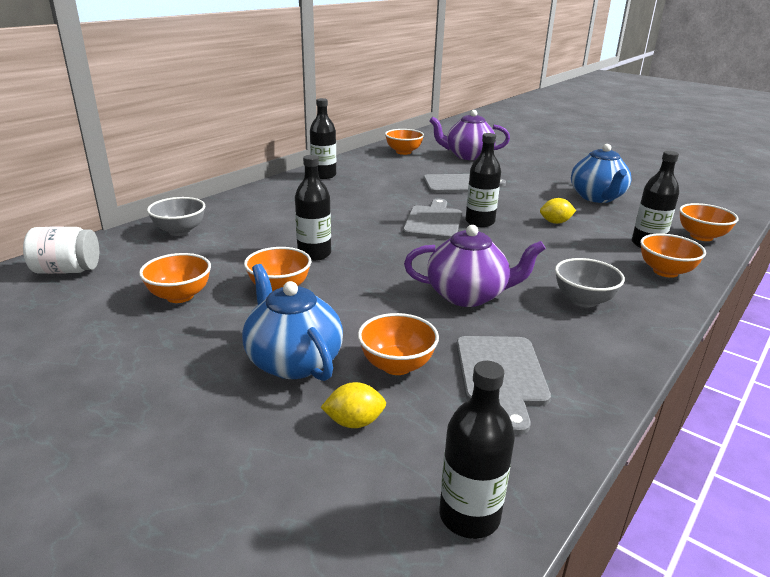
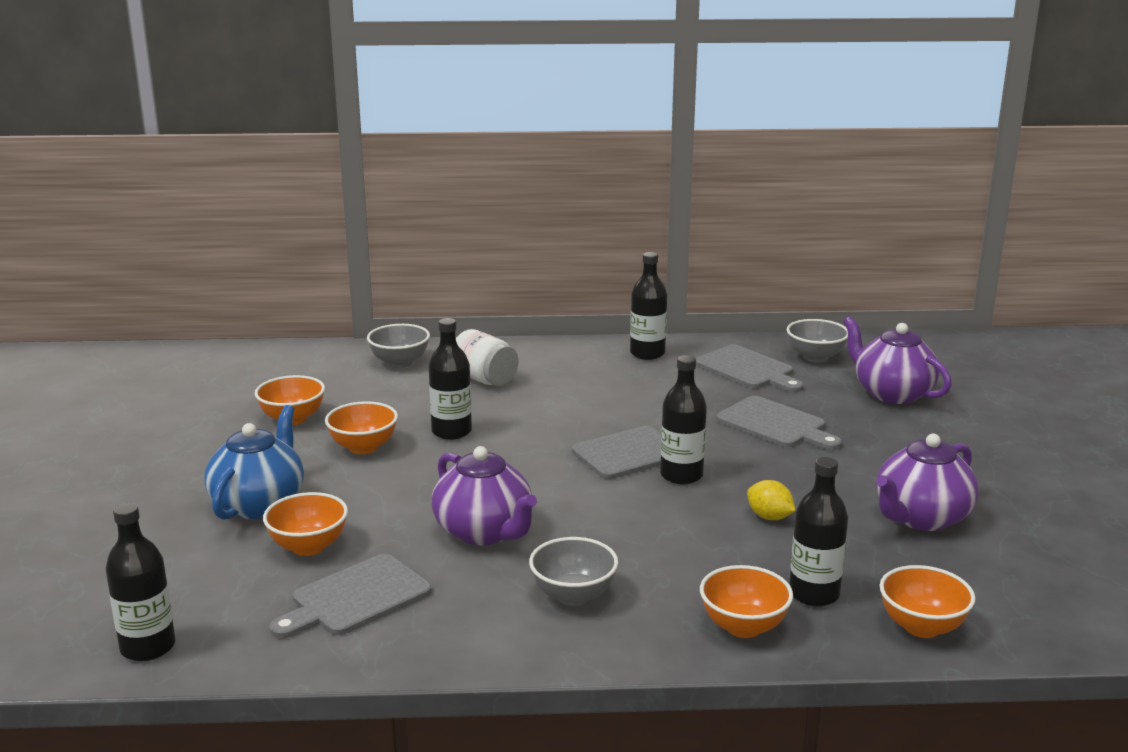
camera: 50 degrees right, 5 degrees down
(67, 270) = (269, 364): white jar -> white jar (484, 379)
(354, 422) = (208, 561): yellow lemon -> none
(388, 166) = (747, 369): none -> grey cutting board
(403, 152) = (815, 357): orange bowl -> grey bowl
(597, 197) = (920, 518): blue teapot -> purple teapot

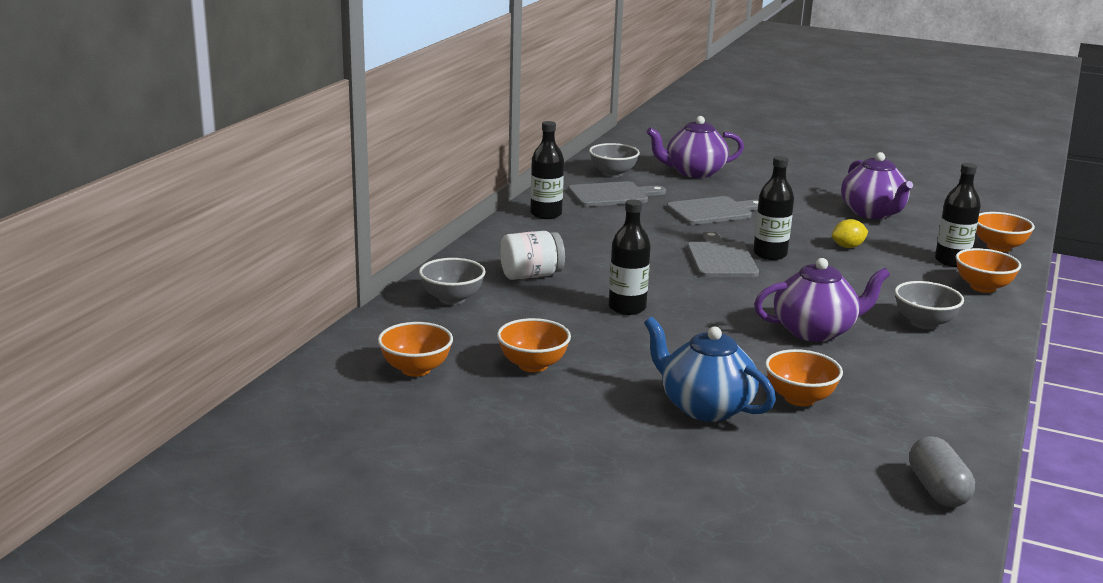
camera: 65 degrees left, 0 degrees up
(148, 647) = (937, 490): black bottle -> grey capsule
(356, 598) = (894, 394): grey cutting board -> none
(363, 447) = (626, 346): orange bowl -> orange bowl (416, 369)

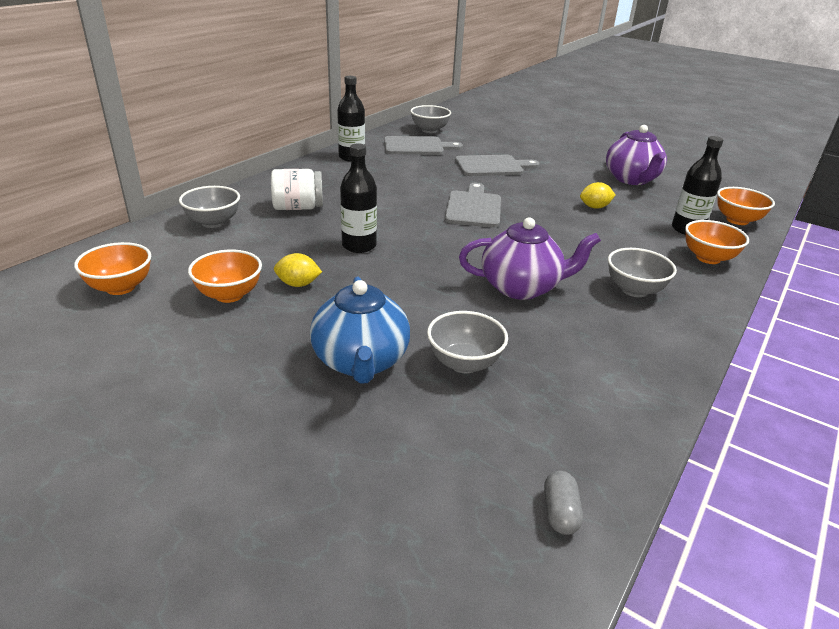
camera: 10 degrees right, 10 degrees up
(593, 349) = (298, 284): none -> yellow lemon
(693, 172) = (496, 134): purple teapot -> none
(704, 407) = (360, 361): blue teapot -> blue teapot turned 150 degrees counterclockwise
(770, 254) = (520, 208): black bottle -> none
(799, 398) = (464, 363): orange bowl -> grey bowl
(937, 490) = (560, 512): grey capsule -> grey capsule, size x0.63

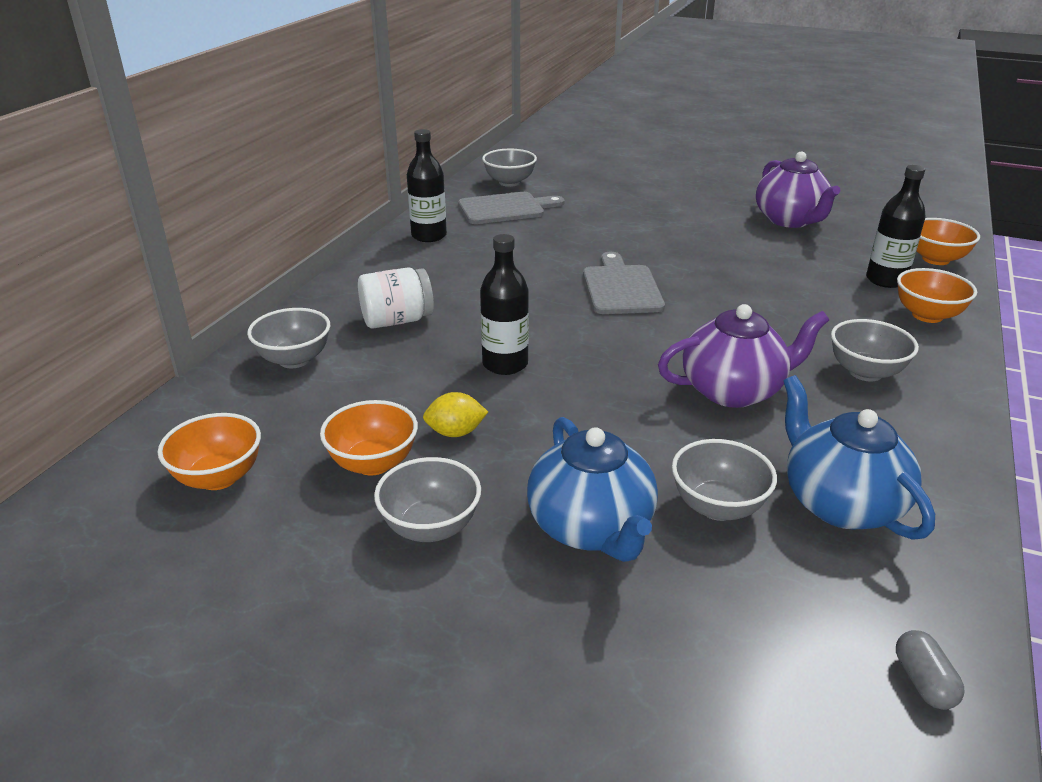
camera: 10 degrees left, 0 degrees up
(245, 342) = (430, 527): none -> grey bowl
(492, 166) = (614, 225): grey cutting board -> none
(562, 376) = (840, 503): none -> blue teapot
(594, 207) = (765, 265): yellow lemon -> none

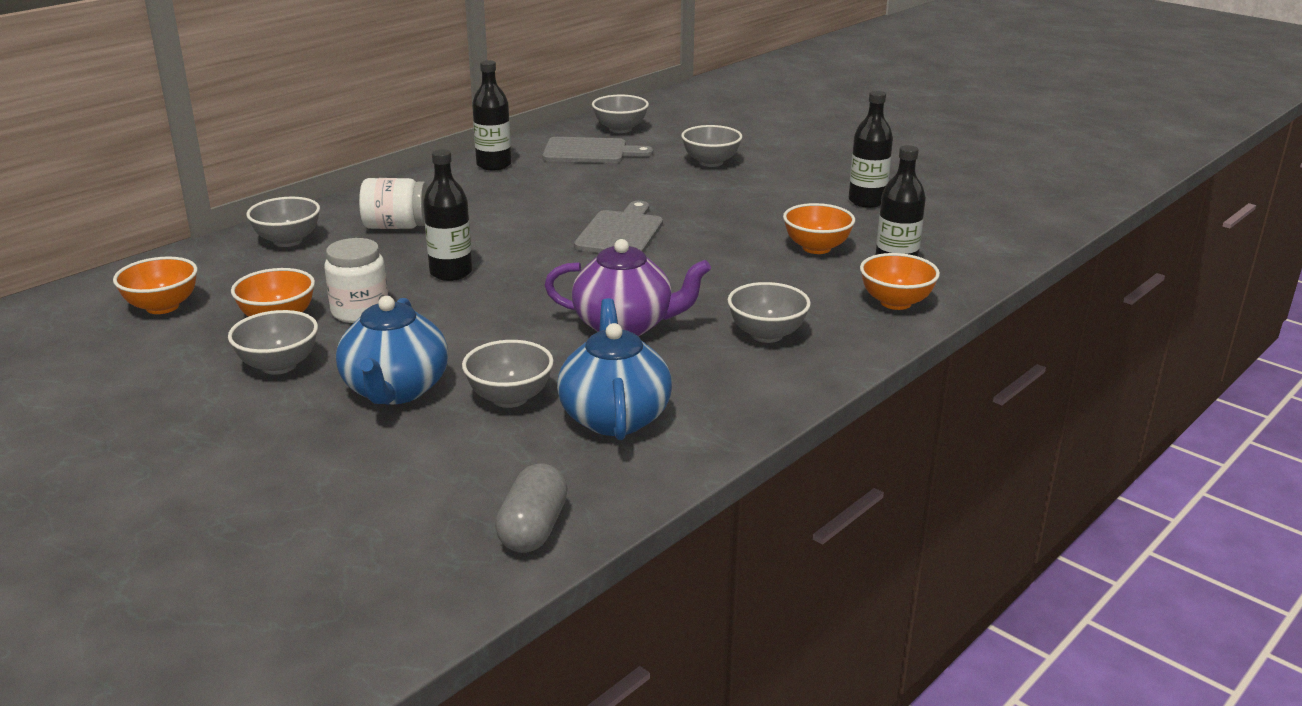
camera: 20 degrees right, 5 degrees down
(455, 432) = (360, 311): yellow lemon -> white jar
(622, 203) = (711, 162): none -> grey bowl
(790, 220) = (867, 201): purple teapot -> black bottle
(923, 682) = (533, 529): grey capsule -> grey capsule, size x1.58
(935, 259) = (977, 258): orange bowl -> orange bowl (816, 248)

